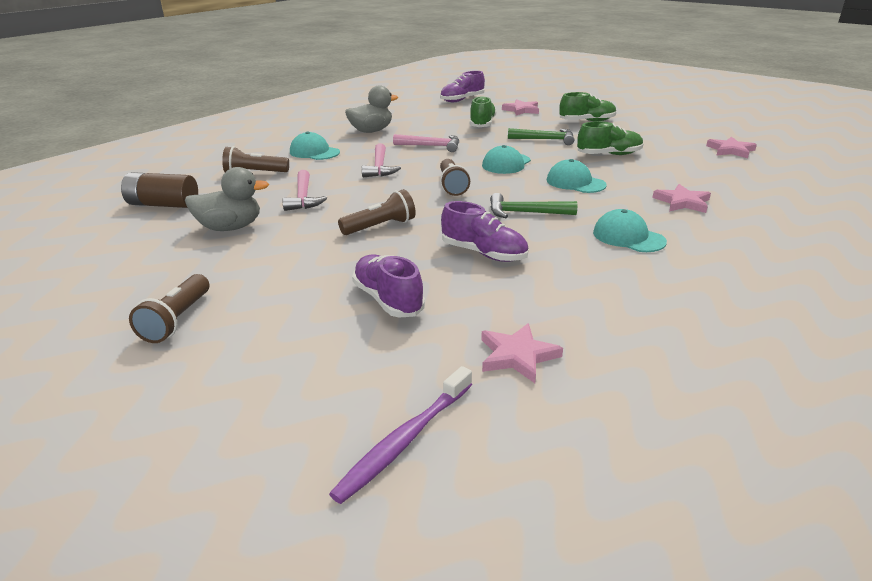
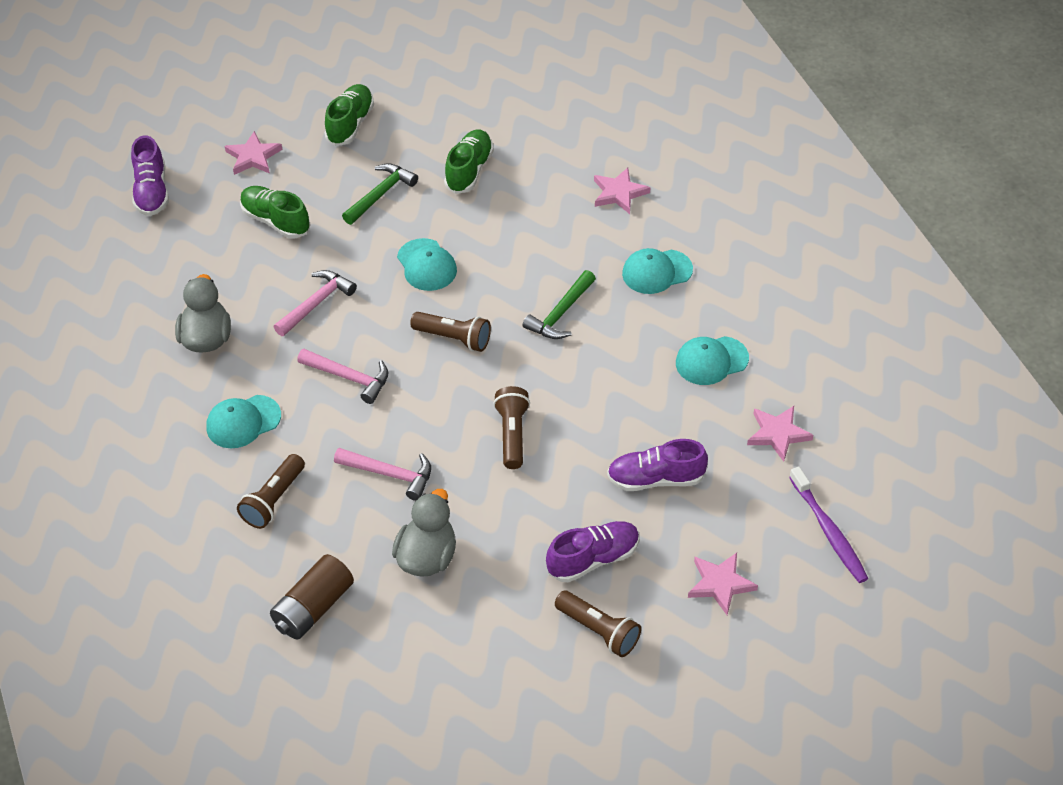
camera: 60 degrees left, 20 degrees up
(484, 253) = (620, 382): purple shoe -> purple shoe (593, 559)
(575, 182) = (520, 239): turquoise cap -> turquoise cap (711, 361)
(730, 150) = (533, 74): pink star -> pink star (720, 584)

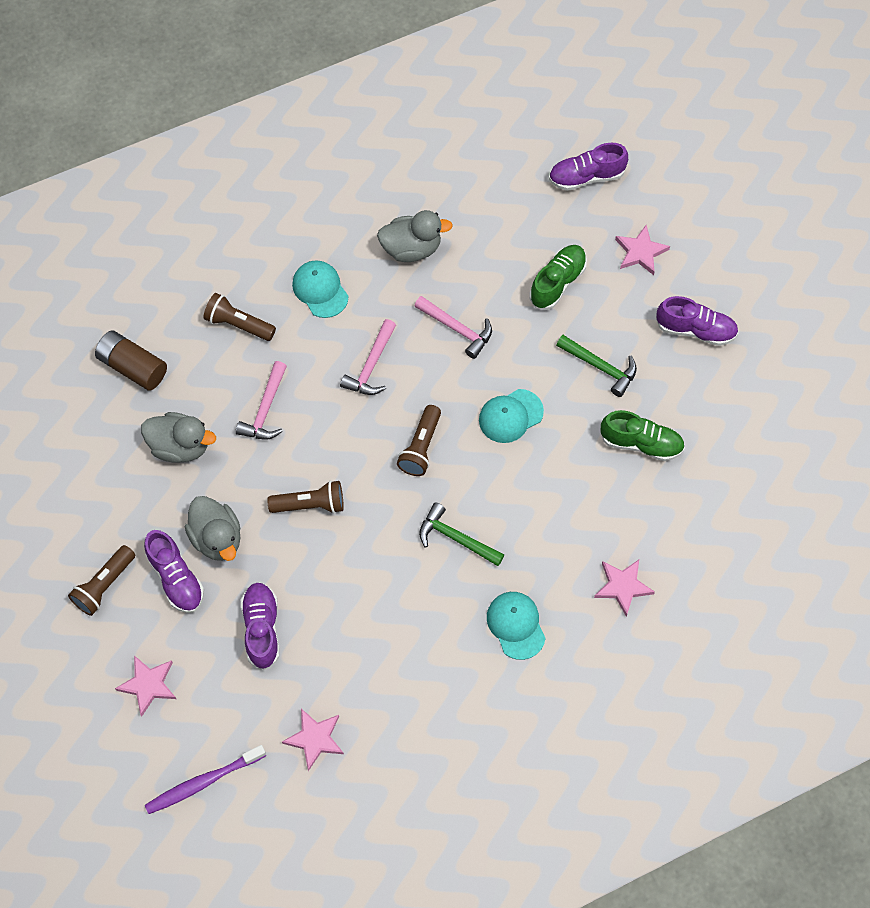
camera: 85 degrees right, 15 degrees up
(350, 124) = (695, 330): green shoe -> purple shoe
(547, 520) = (217, 538): none -> grey duck
(711, 361) = (403, 678): turquoise cap -> none

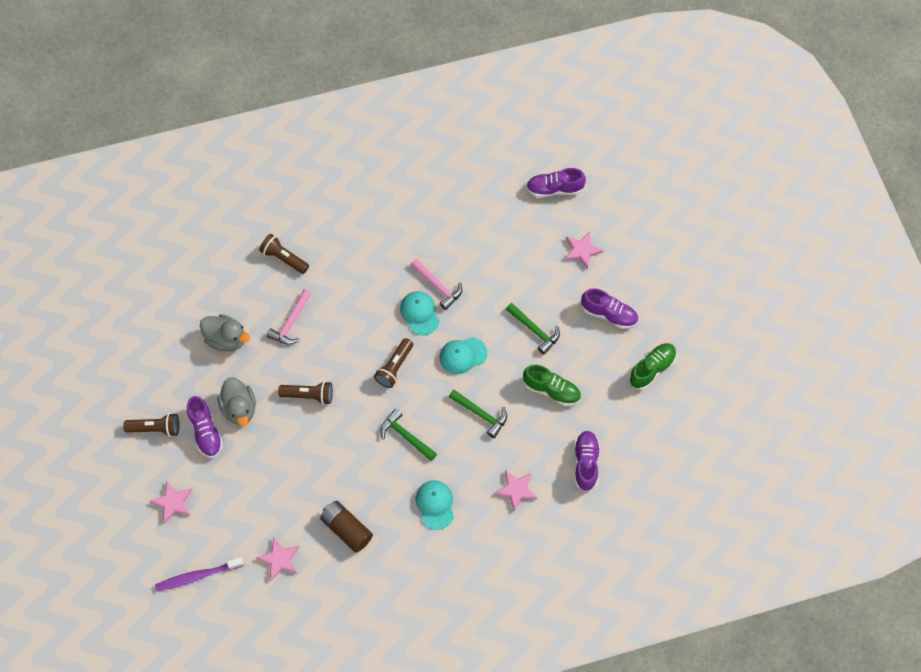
camera: 10 degrees right, 0 degrees up
(104, 585) = (155, 428): brown flashlight -> brown flashlight turned 135 degrees counterclockwise
(133, 367) = (204, 277): brown battery -> brown battery (346, 529)
(262, 628) = (258, 477): purple shoe -> purple shoe (585, 463)
(320, 290) = (346, 242): turquoise cap -> turquoise cap (419, 313)
(371, 366) = (371, 303): pink hammer -> none
(411, 248) = (417, 222): grey duck -> none
(552, 491) = (481, 414): none -> green hammer
(557, 282) = (517, 264): green shoe -> green shoe (652, 369)

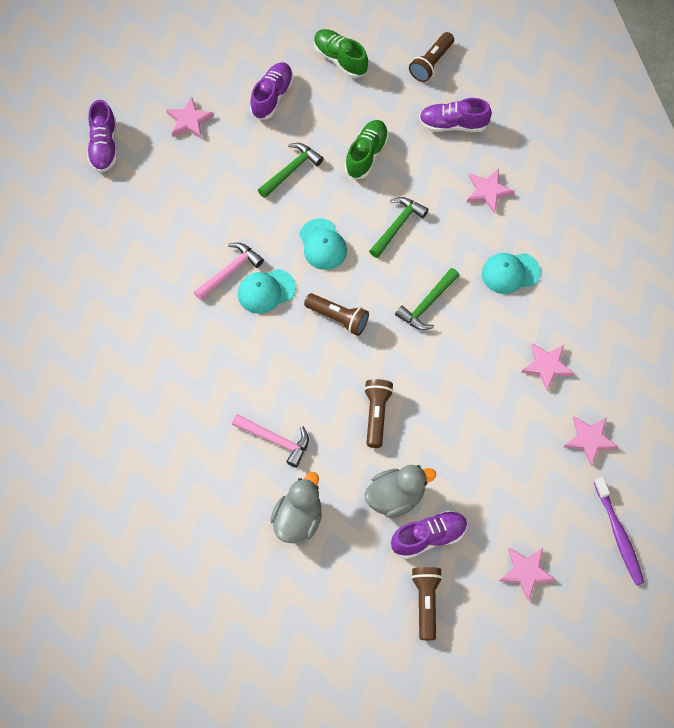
camera: 90 degrees left, 0 degrees up
(284, 258) = (182, 453): brown flashlight -> brown flashlight (431, 63)
(346, 529) = (547, 366): brown battery -> pink star

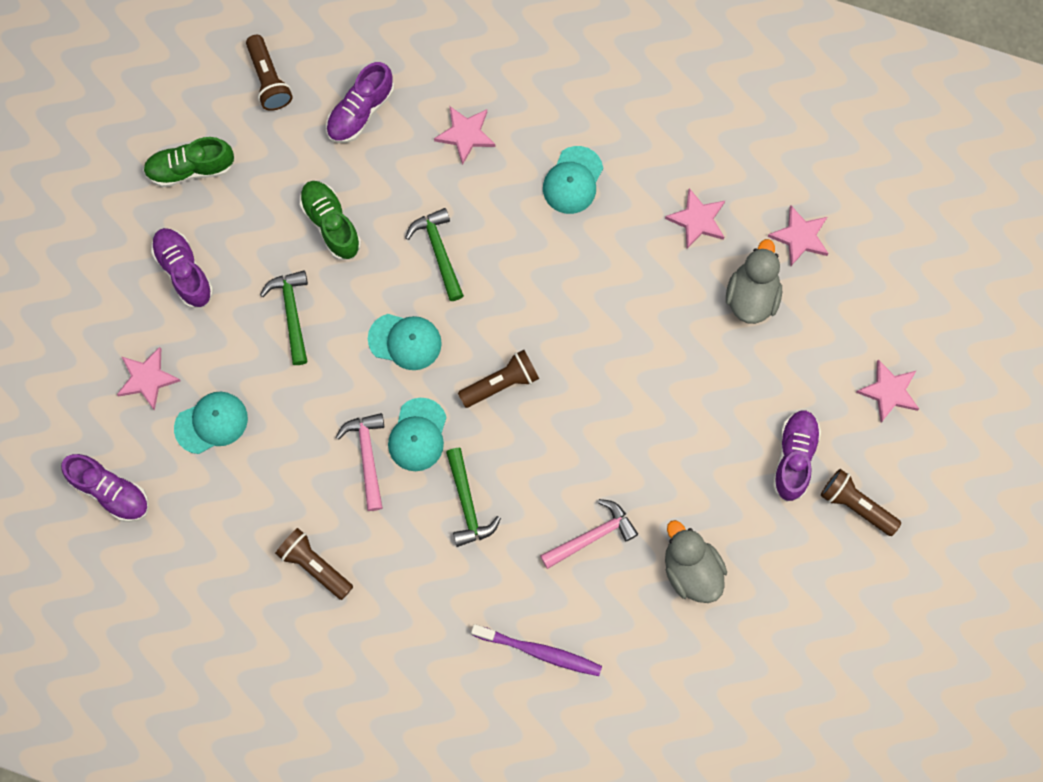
camera: 55 degrees left, 10 degrees up
(187, 172) = (211, 423): none -> turquoise cap
(376, 414) = (634, 418): brown flashlight -> brown flashlight (314, 565)
(395, 497) = (733, 460): grey duck -> grey duck (752, 296)
(427, 304) = (549, 285): green hammer -> green hammer (467, 504)
(618, 534) = (909, 281): purple toothbrush -> purple toothbrush (539, 651)

